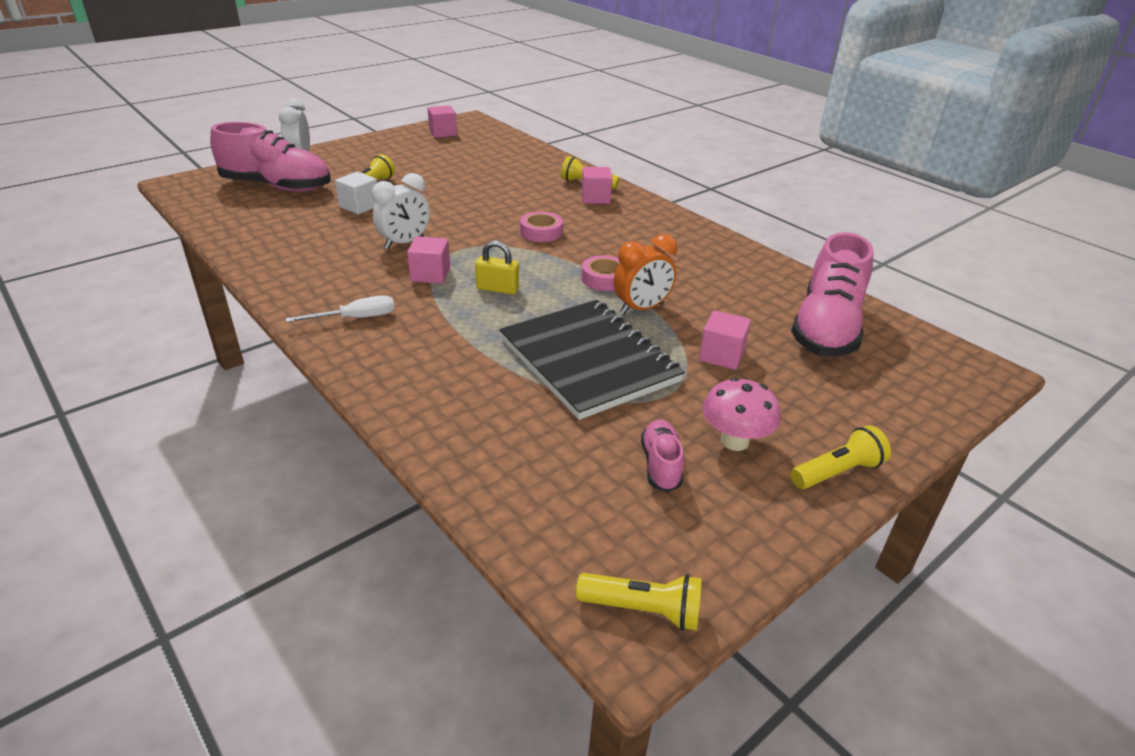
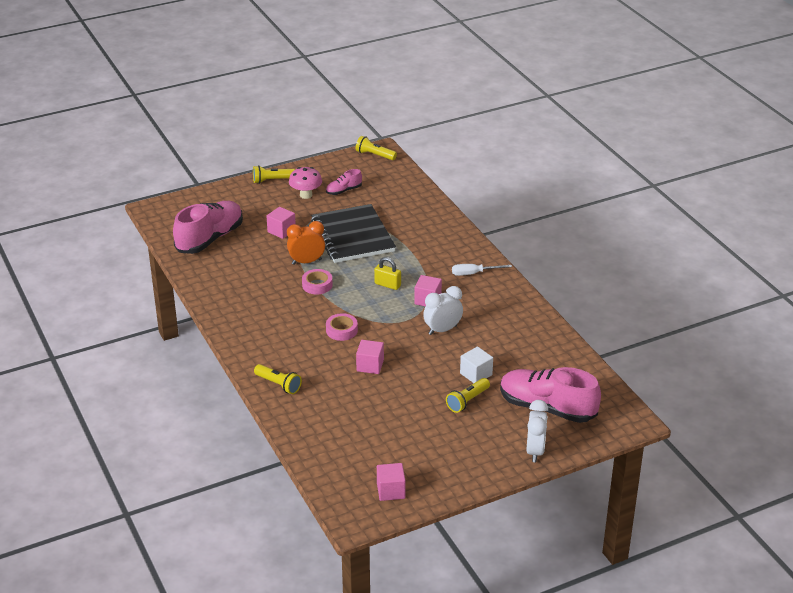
camera: 165 degrees left, 0 degrees up
(595, 198) = (281, 365): pink cube -> pink cube (370, 365)
(660, 465) = (344, 191): pink shoe -> pink shoe turned 45 degrees clockwise

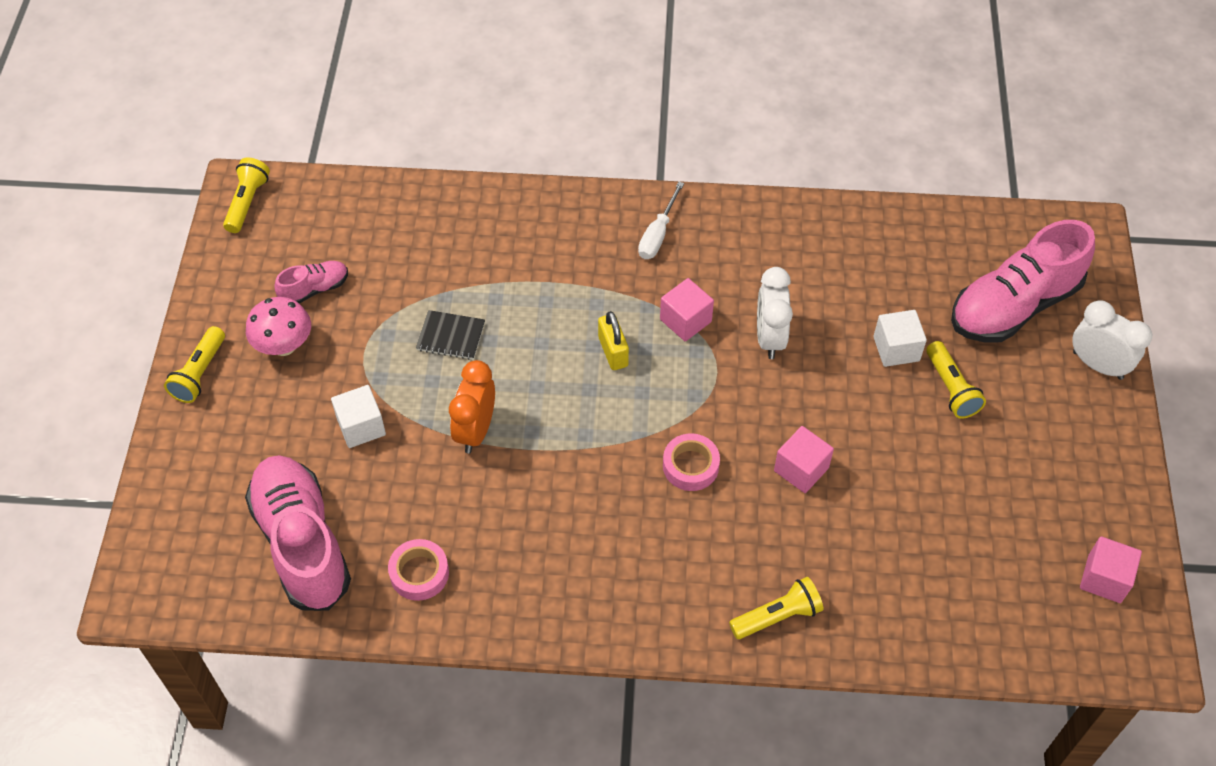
camera: 60 degrees left, 20 degrees up
(281, 231) = (361, 426): pink cube -> white cube
(317, 285) = (549, 445): pink tape -> pink tape (419, 573)
(344, 191) = (315, 289): pink shoe -> pink shoe turned 120 degrees counterclockwise
(352, 236) = (451, 336): black notebook -> black notebook, size x0.40
(374, 155) = (247, 202): yellow flashlight -> yellow flashlight turned 135 degrees clockwise
(387, 285) = (613, 352): yellow padlock -> yellow padlock turned 75 degrees counterclockwise

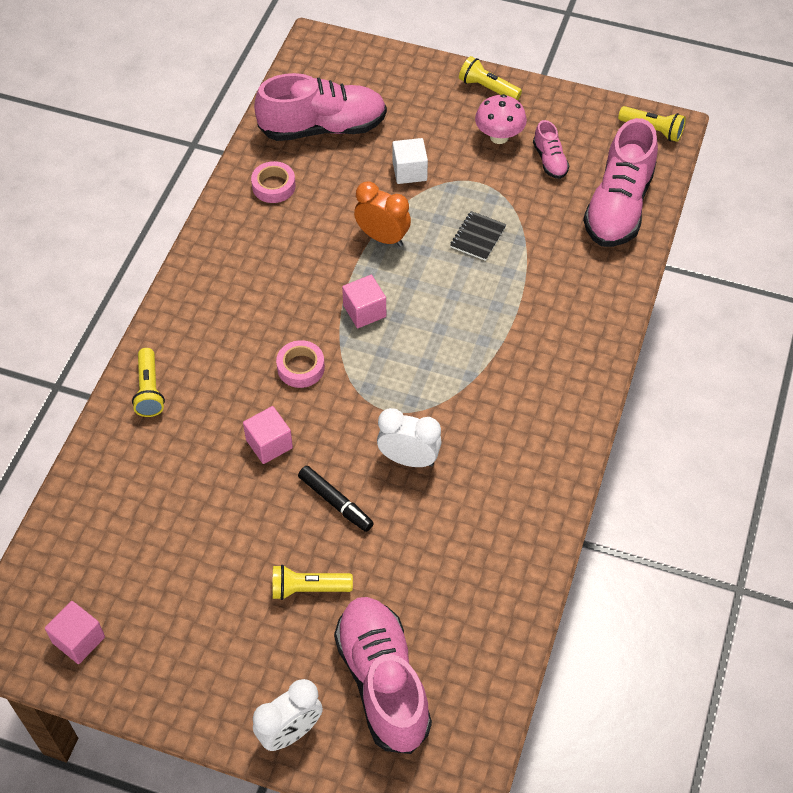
camera: 105 degrees right, 0 degrees up
(373, 216) = (618, 206): none -> pink shoe
(613, 352) = (429, 341): yellow padlock -> none
(657, 234) = (549, 403): white screwdriver -> none
(685, 320) = (446, 400): pink cube -> pink cube (364, 311)
(846, 389) = (335, 502): none -> black marker
(896, 349) = (365, 557): white cube -> none

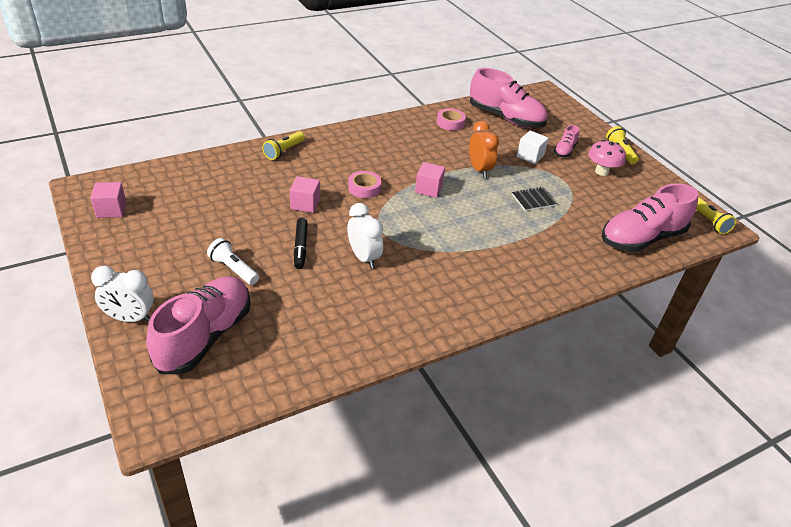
camera: 40 degrees right, 15 degrees down
(308, 588) = (233, 269): yellow flashlight -> white flashlight
(550, 160) = (621, 196): pink shoe -> pink shoe (564, 151)

